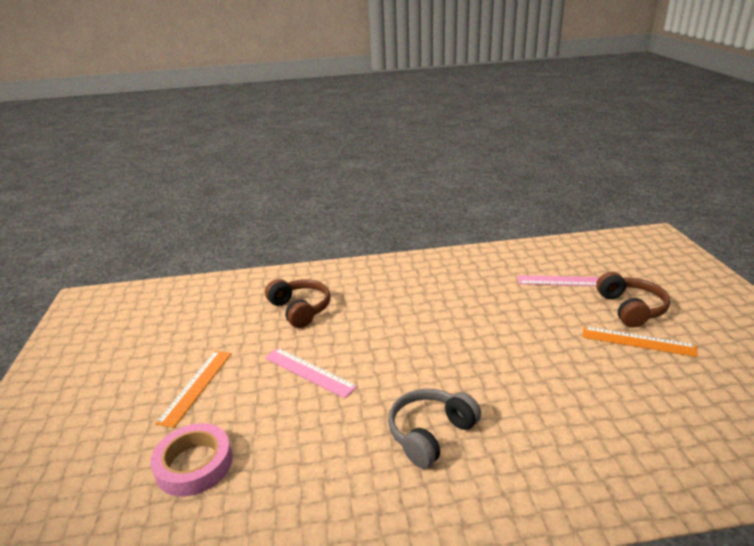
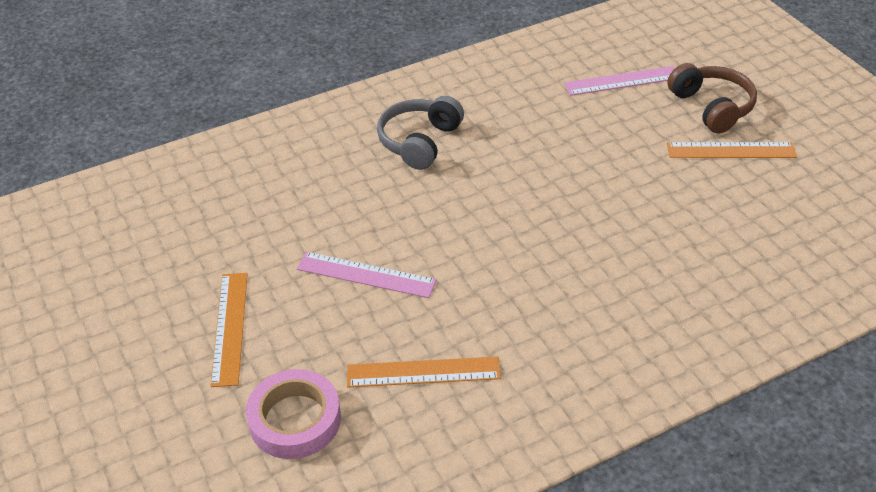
camera: 20 degrees left, 15 degrees up
(300, 310) = (302, 190): brown headphones -> none
(309, 453) = (423, 372): none -> orange ruler
(431, 434) = (548, 316): grey headphones -> grey headphones (420, 142)

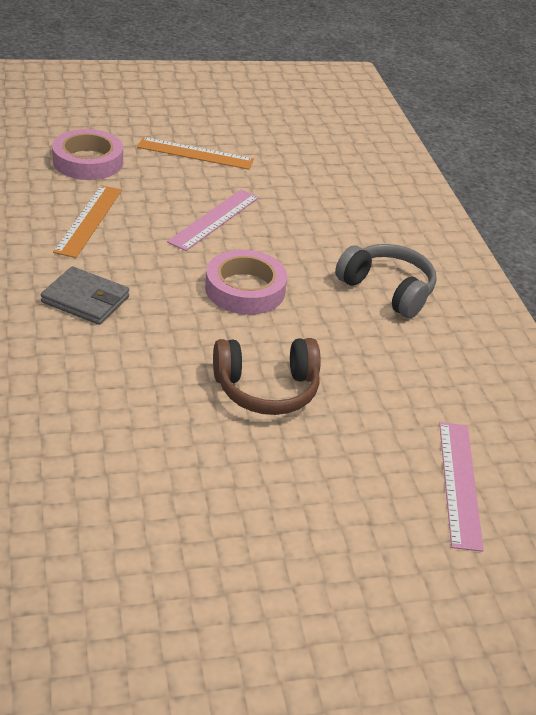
camera: 100 degrees right, 5 degrees down
(473, 225) = (245, 289): none -> pink tape
(559, 326) = (85, 299): none -> grey wallet
(711, 107) = (374, 553): brown headphones -> brown headphones (266, 389)
(731, 150) = (274, 532): orange ruler -> none

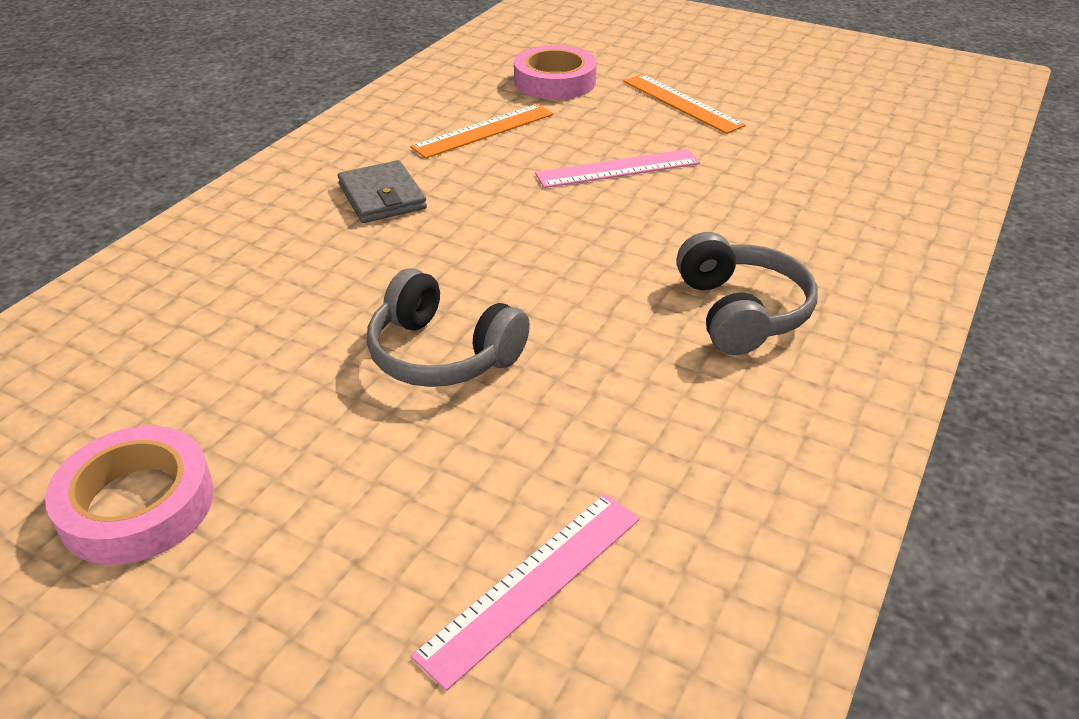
camera: 45 degrees right, 0 degrees up
(245, 289) = (558, 246): pink tape -> pink tape (137, 504)
(266, 389) = (442, 354): brown headphones -> grey headphones

